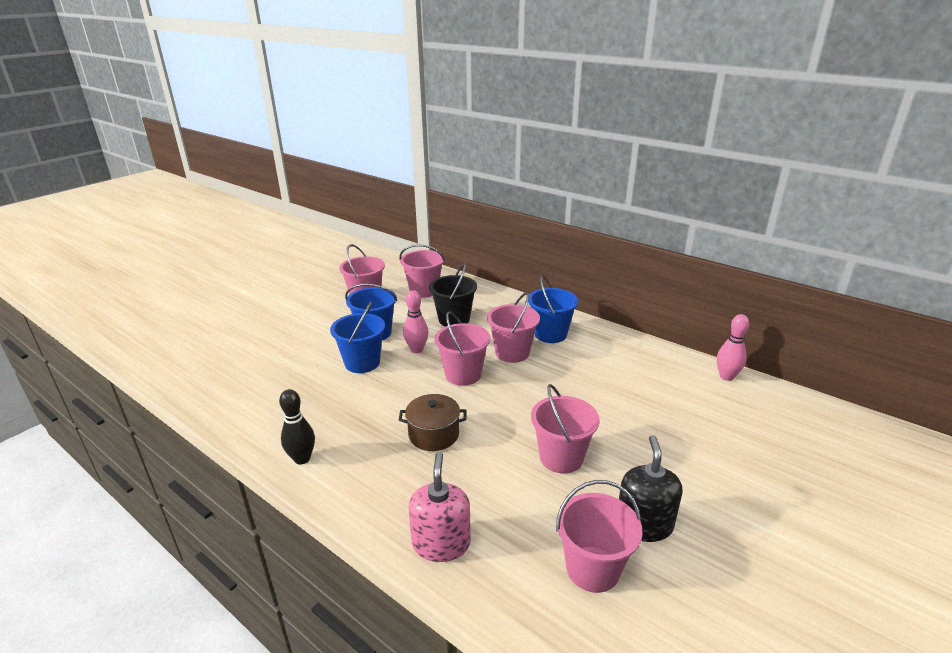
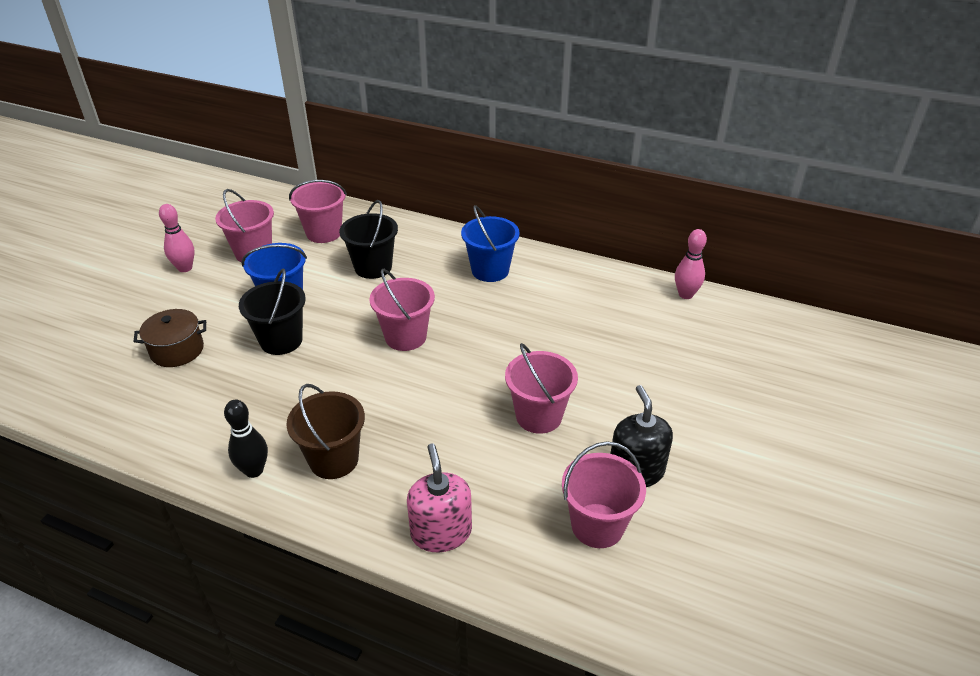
camera: 15 degrees left, 10 degrees up
(362, 363) = (281, 341): blue bucket -> black bucket
(369, 462) = (334, 460): none -> brown bucket
(417, 349) = (341, 313): pink bowling pin -> pink bowling pin (185, 268)
(433, 434) = (395, 414): brown pot -> brown pot (177, 350)
(512, 353) = (453, 301): pink bucket -> none

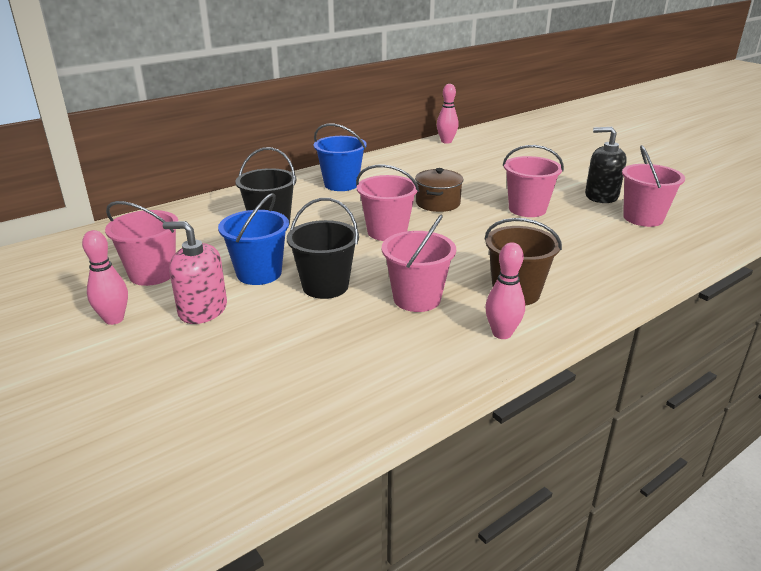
camera: 60 degrees left, 10 degrees down
(177, 350) = (268, 348): brown pot -> brown pot (438, 203)
(254, 470) = (502, 333): black bowling pin -> pink bowling pin
(324, 233) = (178, 233): pink bucket -> pink bucket (417, 299)
(441, 532) = (624, 267): pink soap dispenser -> pink soap dispenser (202, 310)

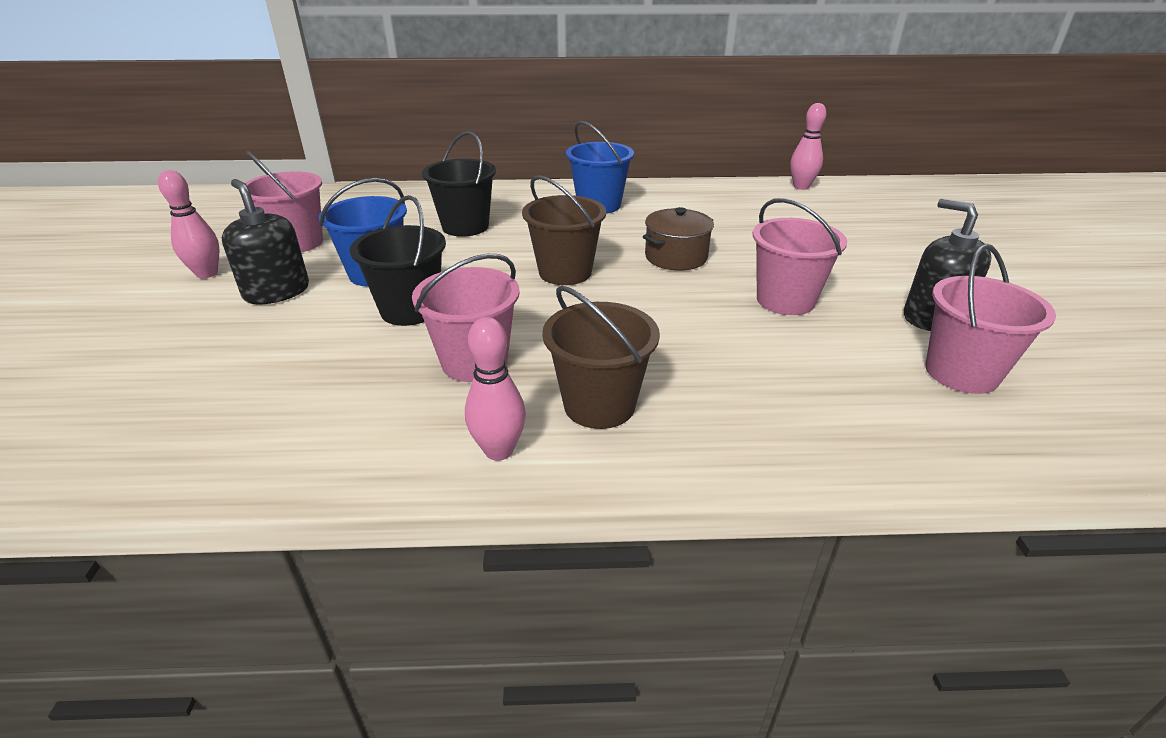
camera: 35 degrees right, 5 degrees up
(202, 310) = (276, 292): pink soap dispenser -> black soap dispenser
(387, 232) = (565, 272): pink bucket -> brown bucket

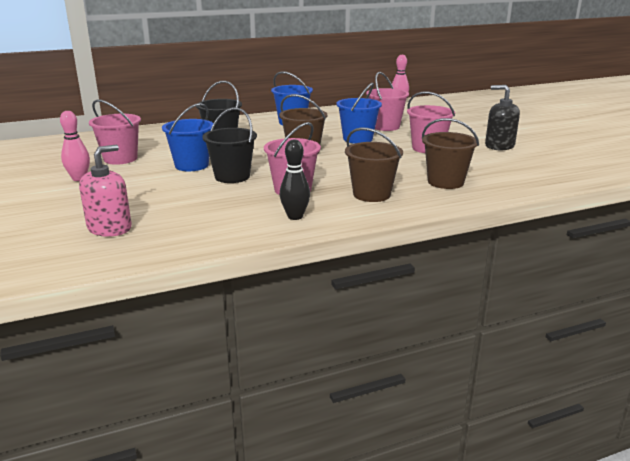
camera: 20 degrees left, 10 degrees down
(130, 394) = (109, 228): none -> pink soap dispenser
(276, 292) = (139, 180): black soap dispenser -> none
(420, 436) = (295, 216): none -> black bowling pin
(499, 450) = (339, 215): pink bowling pin -> none
(676, 257) = (357, 139): brown pot -> blue bucket
(764, 400) = (445, 182): none -> brown bucket
(961, 373) = (522, 162): pink bucket -> pink bucket (385, 126)

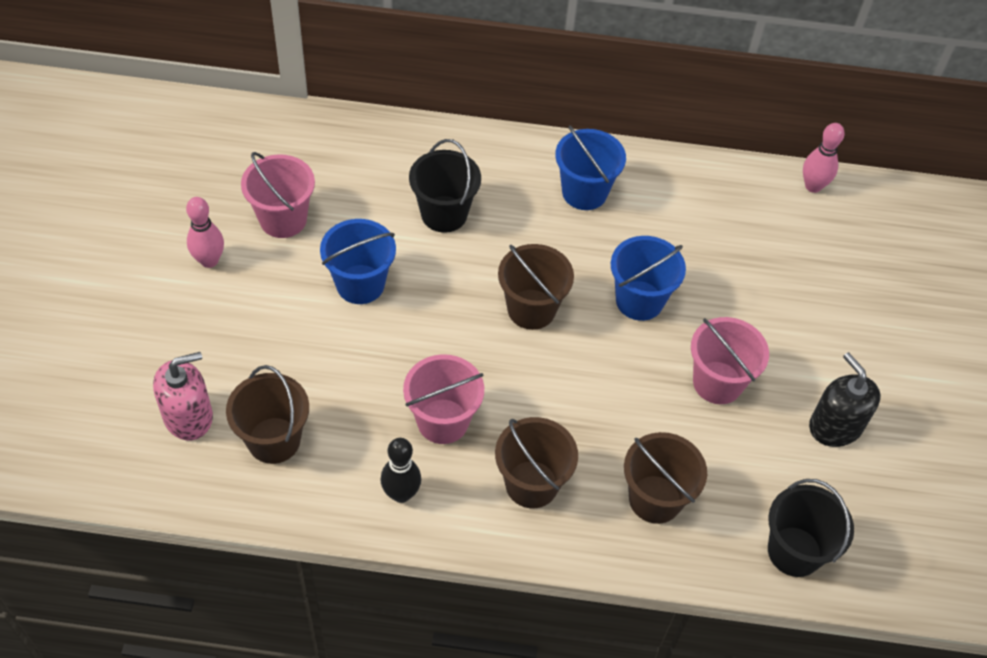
camera: 25 degrees right, 30 degrees up
(184, 221) = (274, 440): none -> brown bucket
(232, 176) = (391, 344): black bucket -> black bucket (794, 551)
(385, 126) = (715, 274): pink bucket -> none

